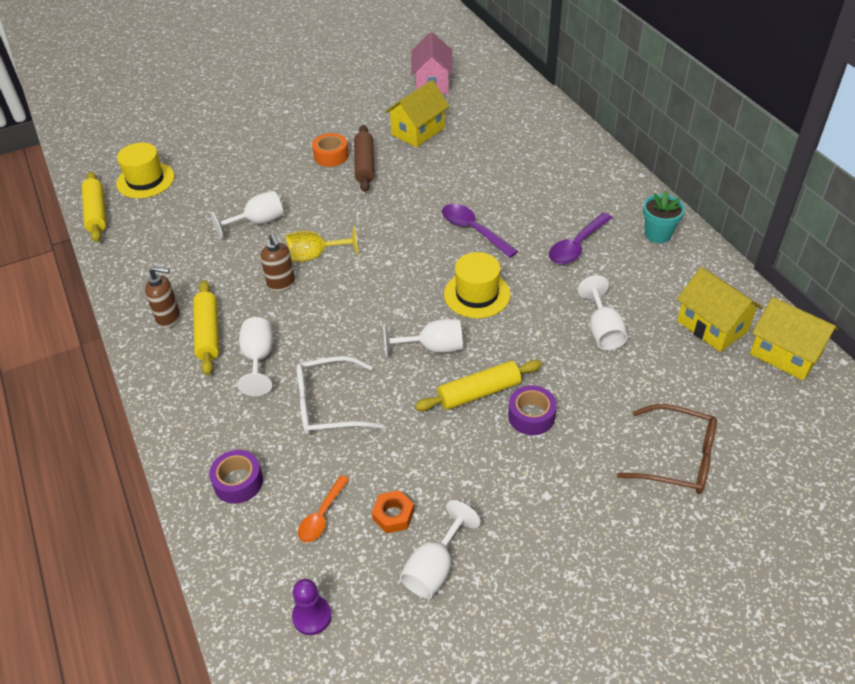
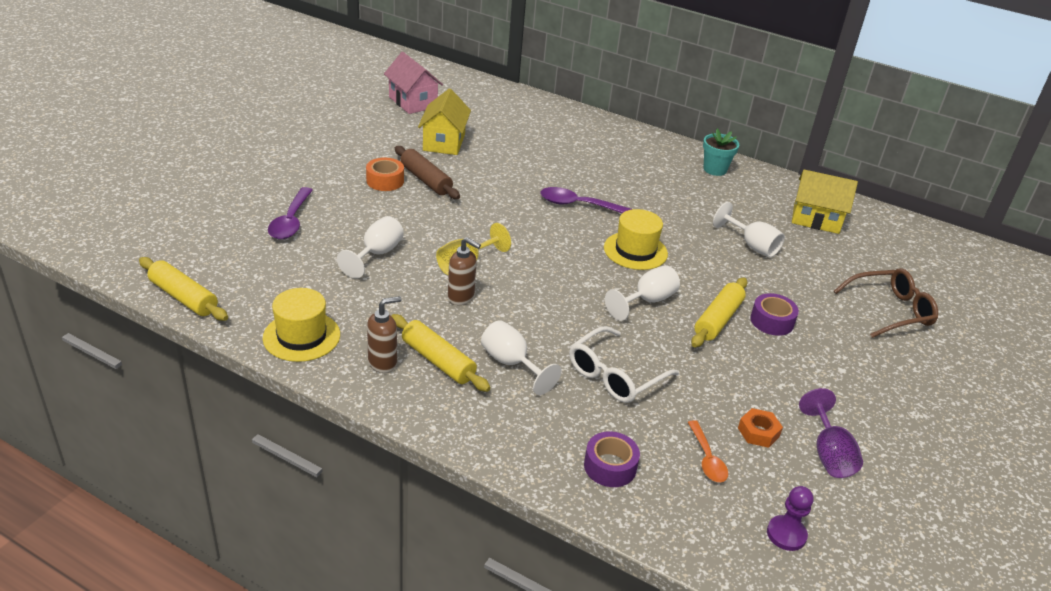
camera: 40 degrees left, 10 degrees down
(145, 180) = (207, 252): yellow hat -> yellow hat (301, 336)
(434, 568) = (828, 454): white goblet -> purple goblet
(576, 246) = (668, 193): purple spoon -> purple spoon (291, 221)
(785, 354) = (876, 221): yellow house -> none

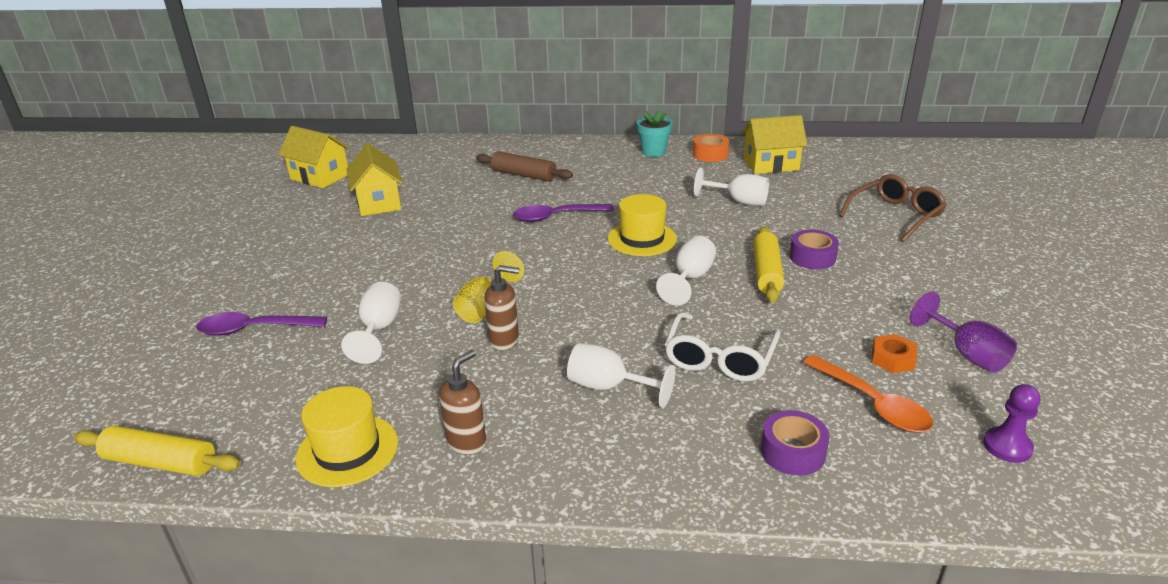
camera: 20 degrees left, 5 degrees down
(291, 221) = (253, 329): purple spoon -> purple spoon turned 105 degrees clockwise
(385, 181) = (339, 256): orange tape -> orange tape (710, 154)
(413, 102) = (320, 177): pink house -> yellow house
(426, 180) = (384, 241): brown rolling pin -> brown rolling pin (524, 175)
(438, 361) = (528, 415): yellow rolling pin -> none
(707, 459) = (873, 404): orange spoon -> orange spoon, size x1.51

